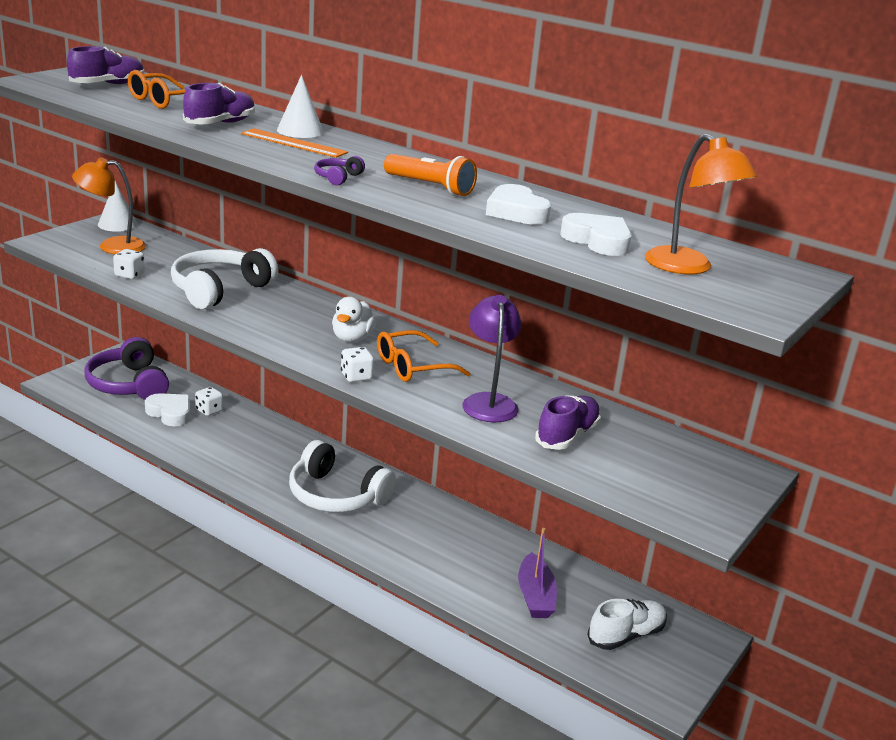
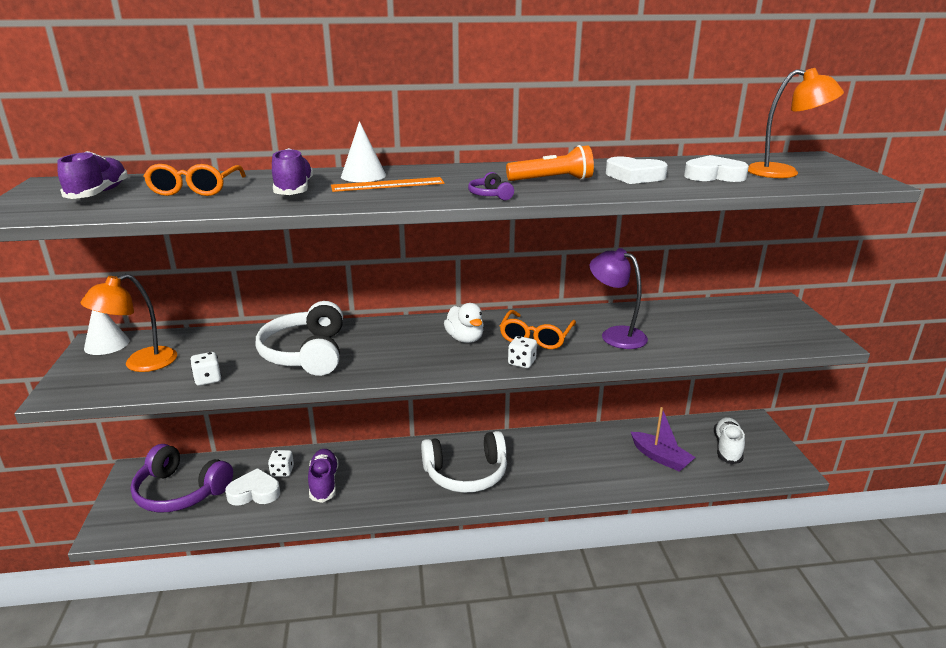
camera: 40 degrees left, 0 degrees up
(567, 436) = (686, 331): purple shoe -> purple shoe (324, 483)

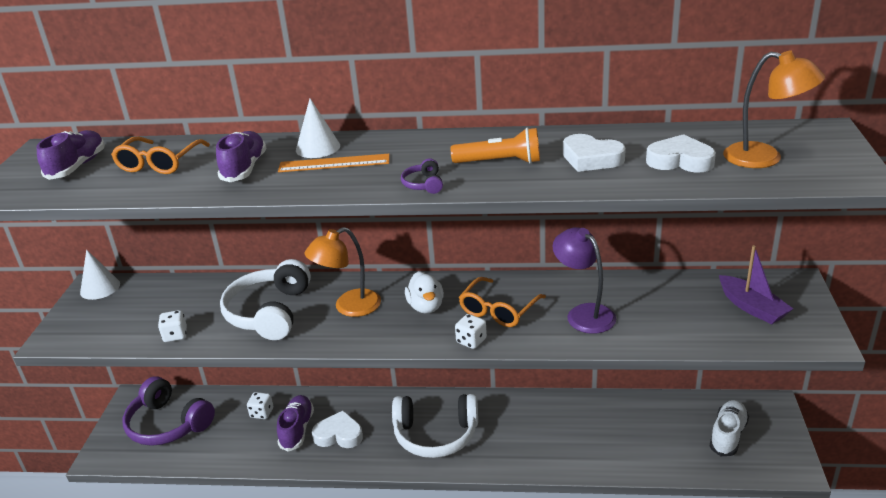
camera: 15 degrees right, 5 degrees up
(140, 364) = (123, 313): orange lamp -> orange lamp (349, 307)
(254, 492) = (232, 432): white heart -> white heart (339, 435)
(660, 457) = (647, 439): purple boat -> purple boat (752, 307)

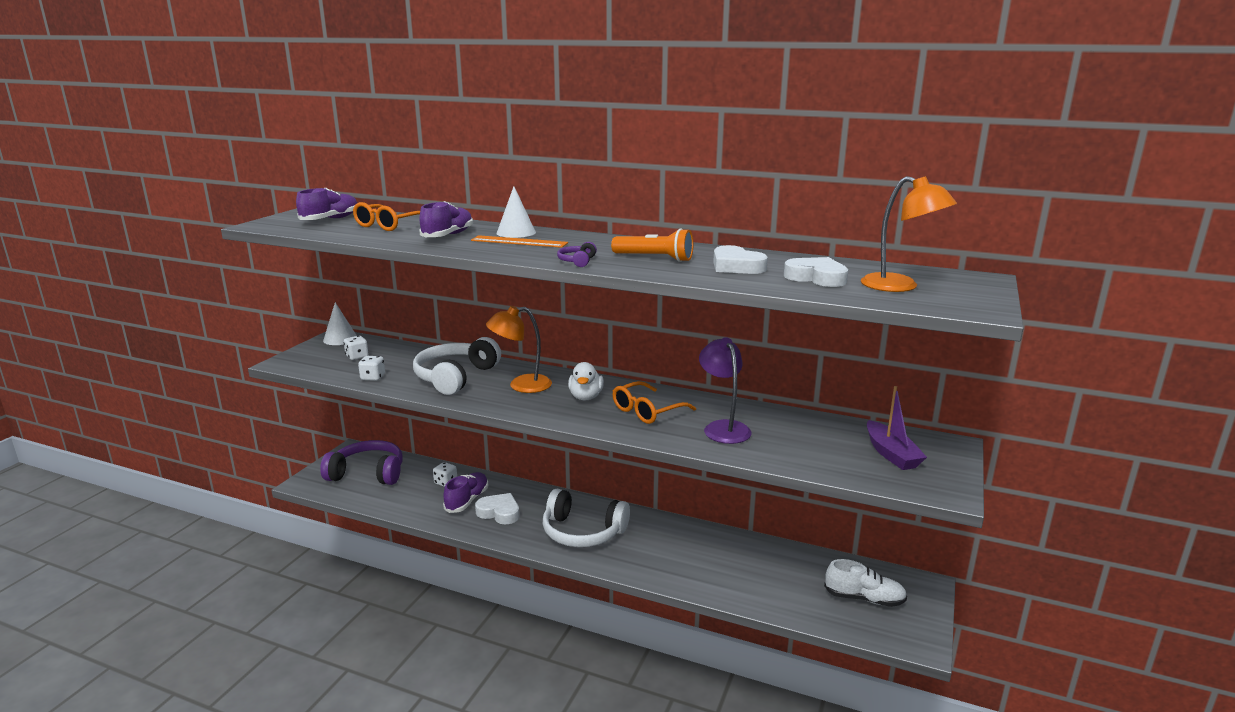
camera: 15 degrees right, 10 degrees down
(168, 424) = (368, 473): purple headphones -> purple headphones turned 135 degrees clockwise
(471, 341) = (607, 427): white dice -> white dice (357, 356)
(727, 435) = (864, 598): white shoe -> white shoe turned 60 degrees clockwise

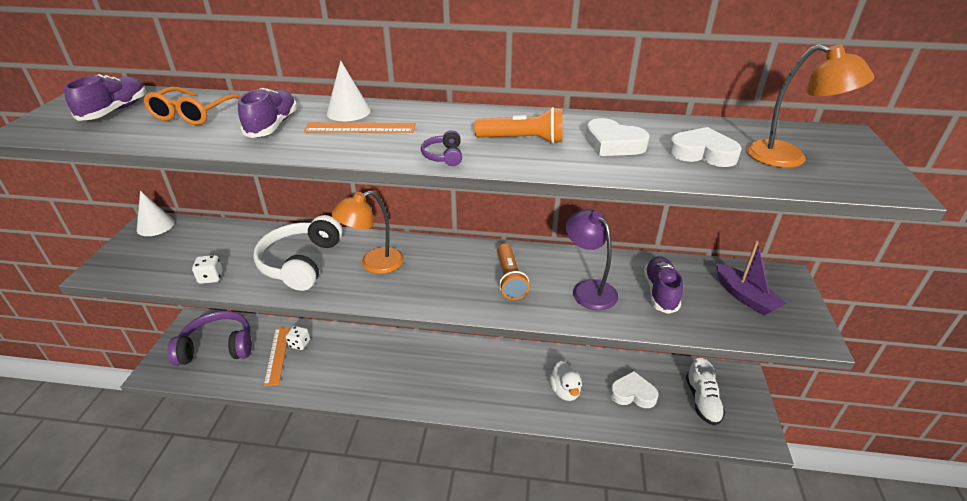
camera: 15 degrees left, 15 degrees up
(357, 356) = (183, 249): white dice -> none
(421, 488) = (277, 355): none -> orange ruler
(467, 501) = (327, 362): purple shoe -> purple shoe (660, 292)
(499, 512) = (362, 370): white heart -> white heart (632, 394)
(582, 532) = (447, 378): white headphones -> none
(586, 397) = (444, 269): white duck -> white duck (565, 391)
(647, 411) = (509, 279): orange glasses -> orange flashlight
(864, 598) = (702, 401): white shoe -> white shoe turned 90 degrees clockwise

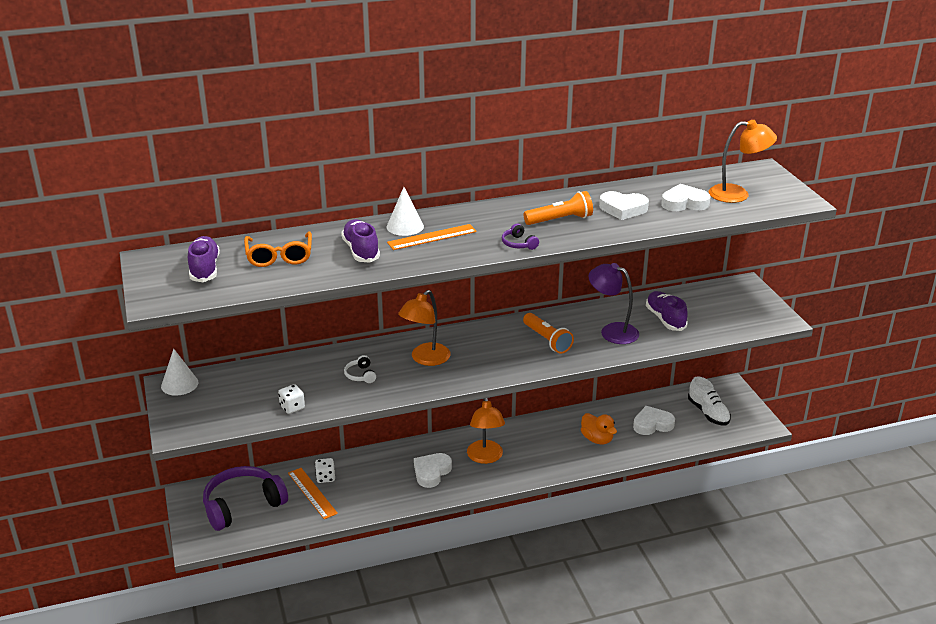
camera: 25 degrees left, 5 degrees down
(301, 263) = (360, 375): white headphones -> white headphones, size x0.41
(387, 371) = (431, 472): none -> white heart
(445, 373) = (485, 457): none -> orange lamp
(565, 391) = (597, 439): white duck -> orange duck
(745, 297) = (725, 306): purple boat -> none

